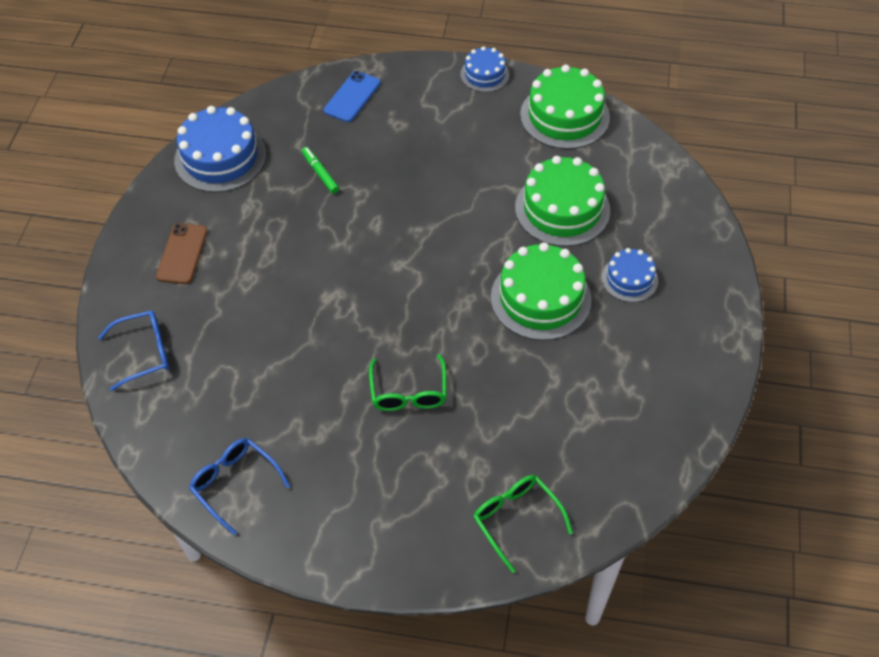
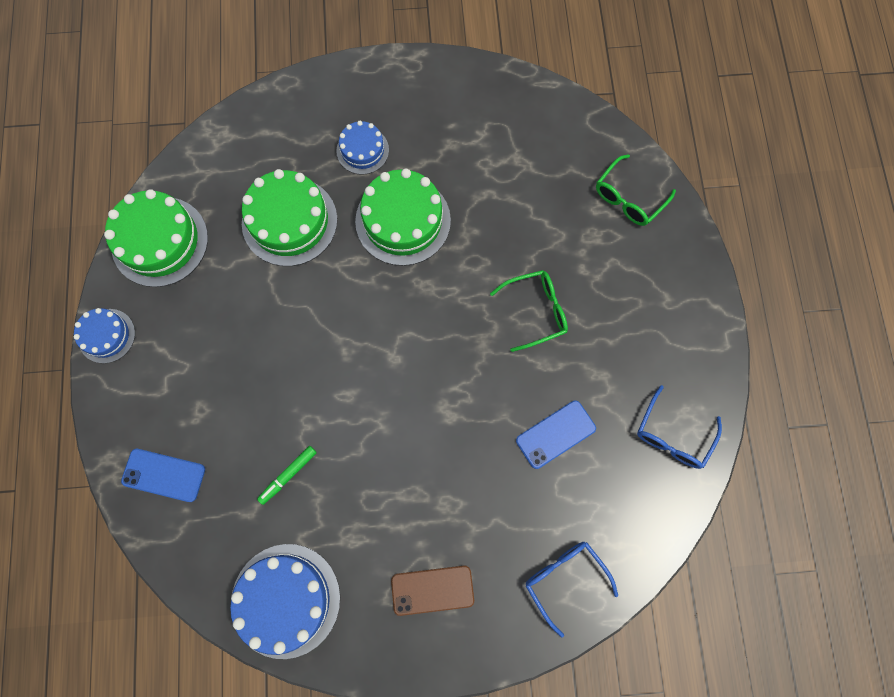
camera: 105 degrees left, 20 degrees up
(277, 378) = (555, 434): none -> blue phone

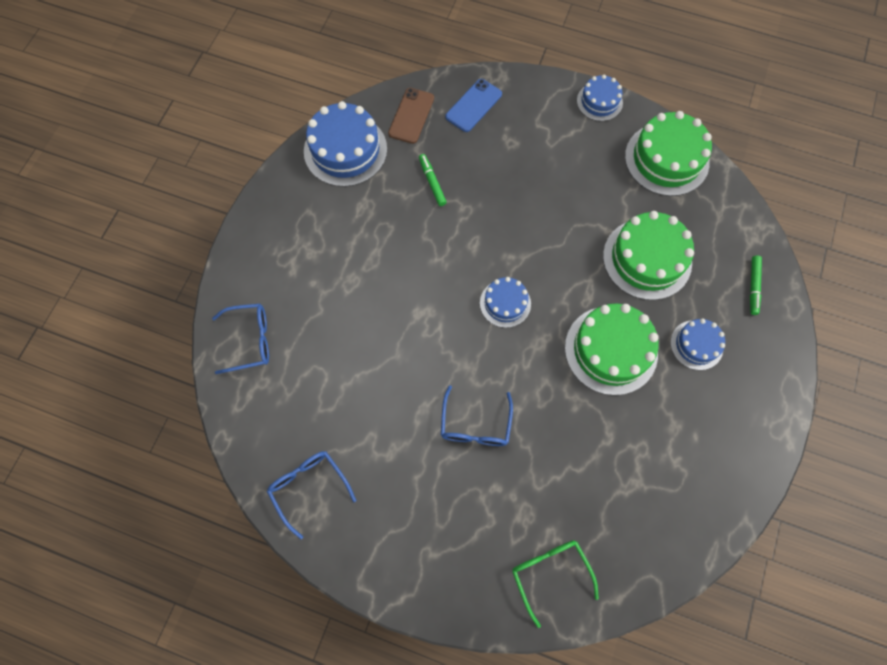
camera: 115 degrees right, 5 degrees down
(279, 120) = (753, 287): none -> green marker
(399, 335) = (505, 303): none -> blue cake
(432, 590) = (297, 245): brown phone -> brown phone (411, 116)
(536, 311) = (475, 425): green glasses -> blue glasses
(555, 434) = (361, 388): blue phone -> none

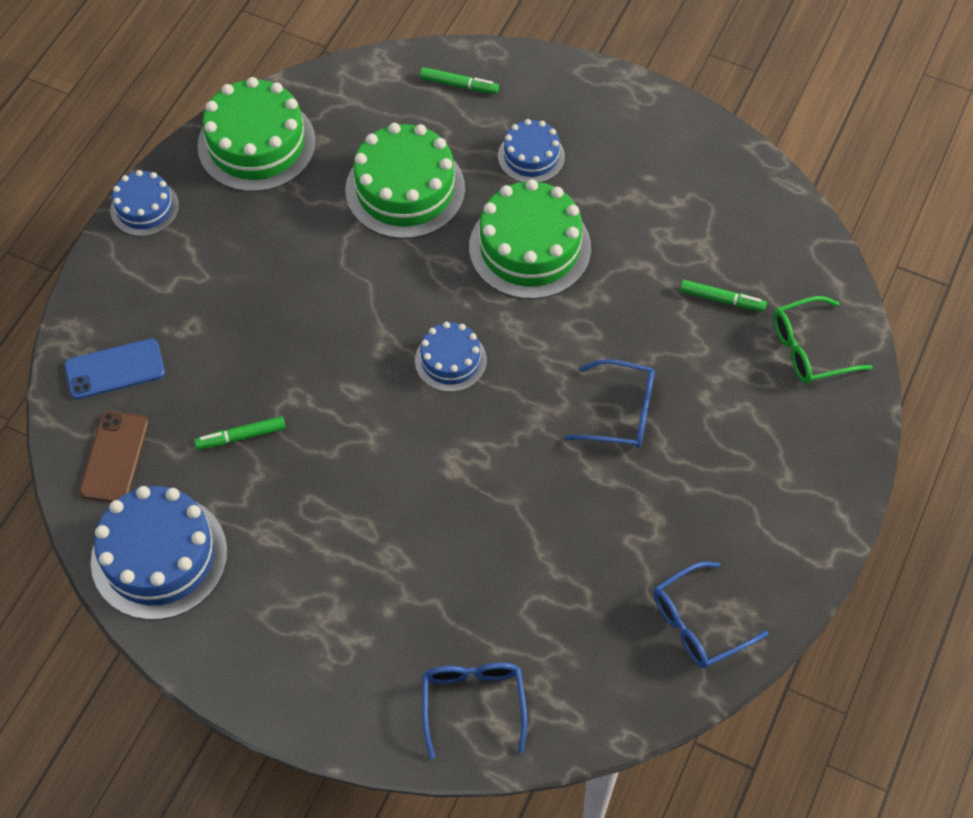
camera: 85 degrees left, 10 degrees down
(411, 116) = (114, 457): brown phone -> brown phone turned 75 degrees clockwise
(473, 105) = (115, 369): blue phone -> blue phone turned 60 degrees counterclockwise
(586, 499) = (722, 300): none -> green marker

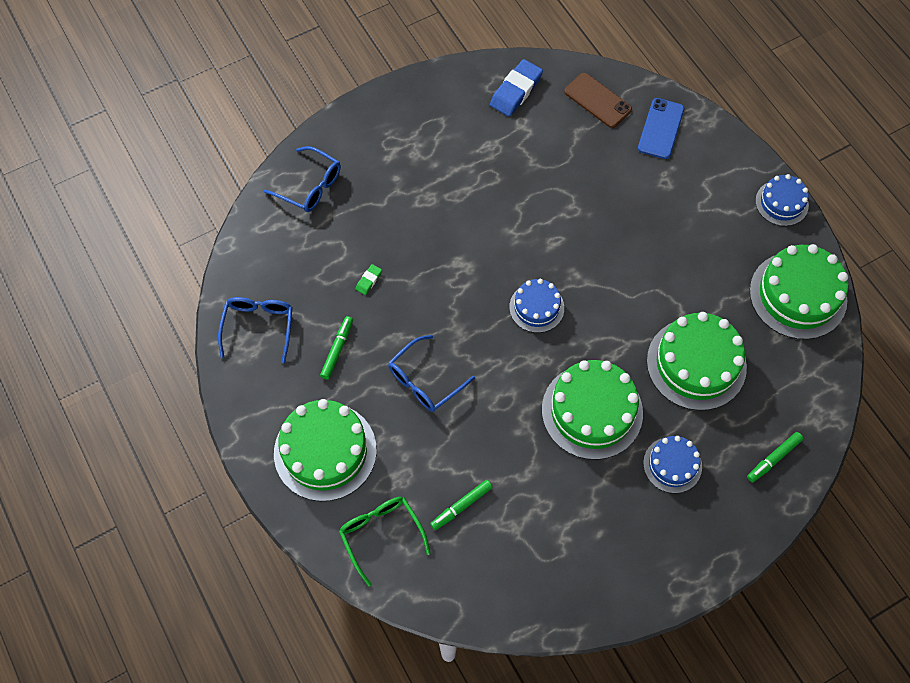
camera: 125 degrees right, 5 degrees up
(159, 556) = (516, 91): blue cake -> blue eraser
(241, 436) = (565, 167): green marker -> green marker (337, 350)
(549, 547) = (368, 280): none -> green eraser
(775, 454) = (325, 451): none -> green cake
(809, 349) = (381, 534): green glasses -> green glasses turned 45 degrees counterclockwise

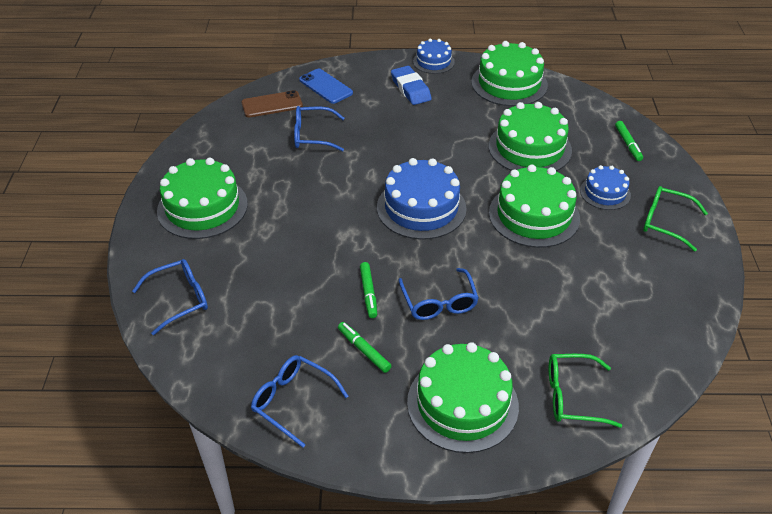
camera: 60 degrees left, 20 degrees down
(368, 280) = (312, 299): green eraser -> none
(421, 135) = (202, 207): none -> green cake
(461, 506) = (574, 328): green marker -> green marker (368, 293)
(516, 91) = (219, 140): blue eraser -> blue eraser (410, 89)
(536, 307) = (421, 208): blue cake -> blue cake, size x1.76
(576, 161) = (312, 135): none -> blue glasses
(664, 540) = (665, 222): none -> green glasses

